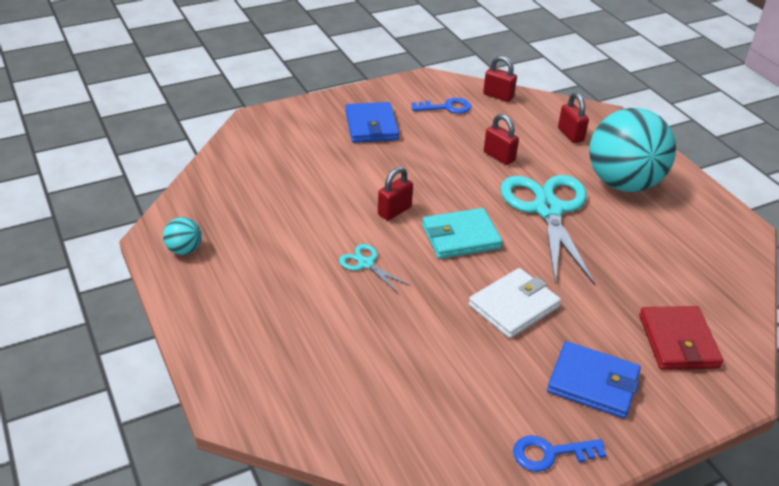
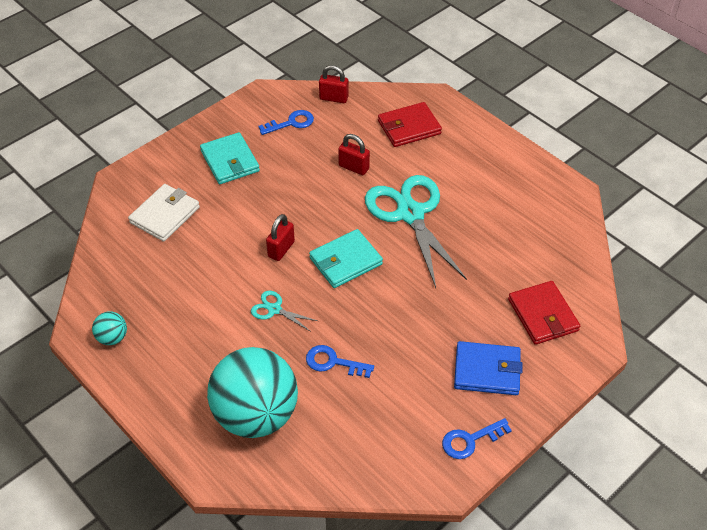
camera: 15 degrees left, 10 degrees up
(371, 126) = (230, 161): blue wallet -> turquoise wallet
(412, 330) = (333, 362): none -> blue key
(513, 306) = (408, 317): white wallet -> white wallet (165, 215)
(570, 135) = (409, 127): red padlock -> red wallet
(623, 183) = (466, 169): turquoise ball -> turquoise ball (256, 415)

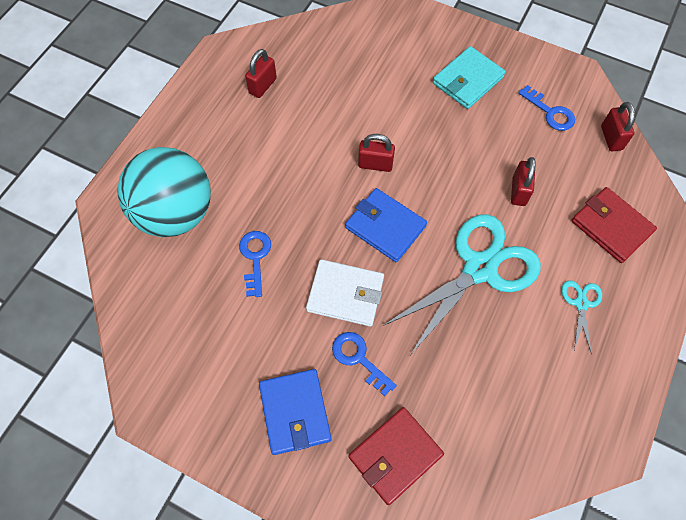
camera: 70 degrees right, 15 degrees up
(112, 338) = (222, 75): turquoise ball -> none
(146, 308) = (262, 86): none -> red padlock
(165, 215) = (374, 56): white wallet -> white wallet (345, 294)
(274, 309) = (299, 185): turquoise scissors -> turquoise scissors (581, 303)
(345, 261) = (385, 227): turquoise wallet -> blue wallet
(470, 440) = (201, 419): blue key -> blue key (359, 359)

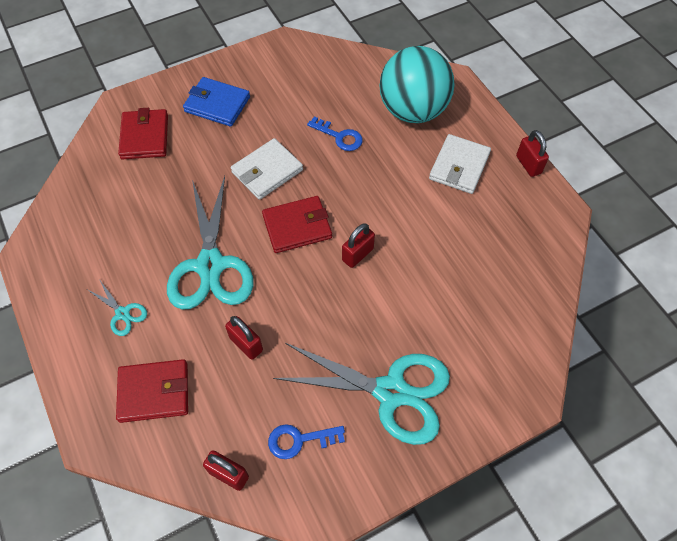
camera: 125 degrees right, 5 degrees down
(222, 141) = (459, 166): none -> white wallet
(262, 86) = (500, 221): red padlock -> red padlock (528, 164)
(359, 359) = (217, 153): blue key -> none
(385, 227) = (297, 226): blue wallet -> red wallet
(468, 80) = (391, 392): turquoise wallet -> turquoise scissors

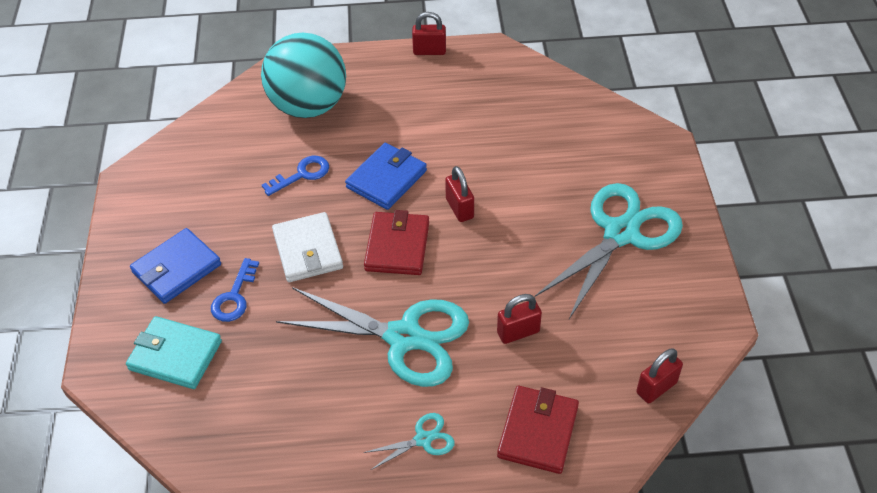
camera: 65 degrees left, 10 degrees down
(144, 137) = (175, 355): red wallet -> turquoise wallet
(299, 440) = (642, 319): blue key -> blue key (234, 296)
(363, 192) = (386, 179): none -> blue wallet
(459, 166) = (401, 98): white wallet -> none

